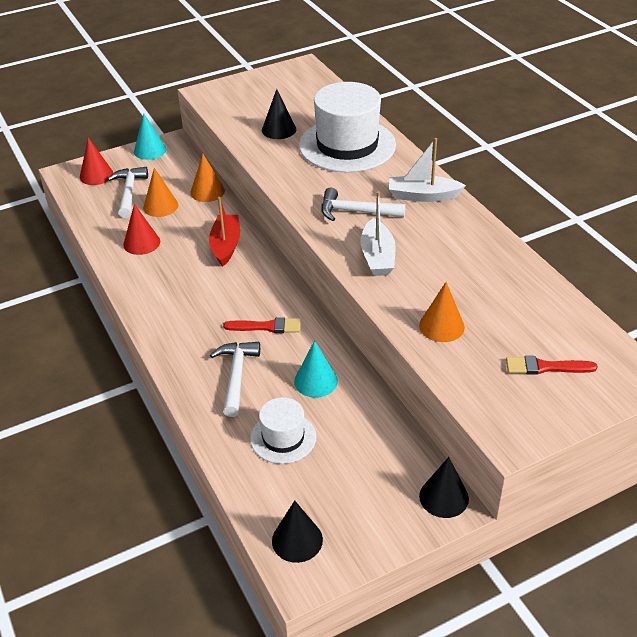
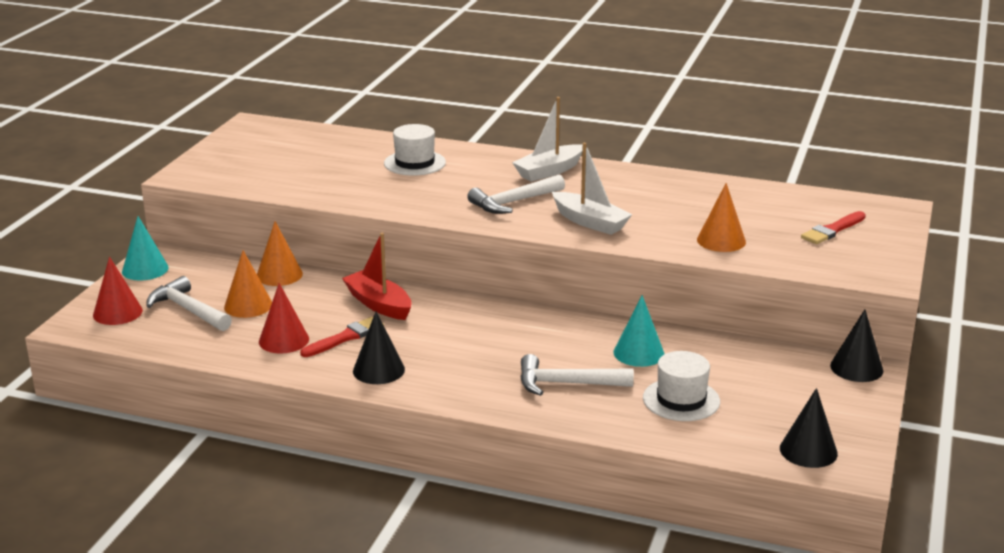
camera: 45 degrees left, 15 degrees down
(236, 376) = (566, 384): white hammer -> white hammer turned 45 degrees counterclockwise
(266, 327) = (529, 340): red brush -> red brush (345, 337)
(279, 129) = (323, 175): black cone -> black cone (378, 370)
(347, 145) = (414, 163): white hat -> white hat, size x0.53

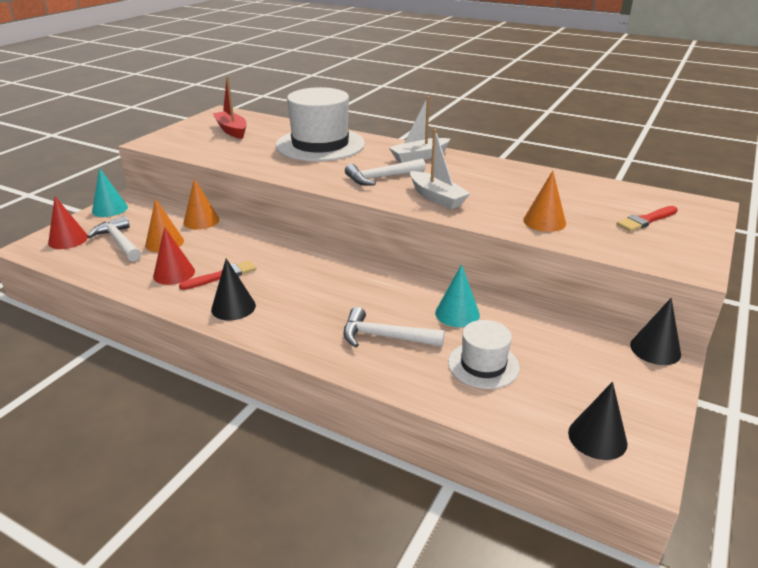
camera: 10 degrees right, 5 degrees up
(379, 304) = (262, 250): red boat -> red boat (232, 130)
(414, 163) = (320, 145): white hat -> white hat, size x1.90

